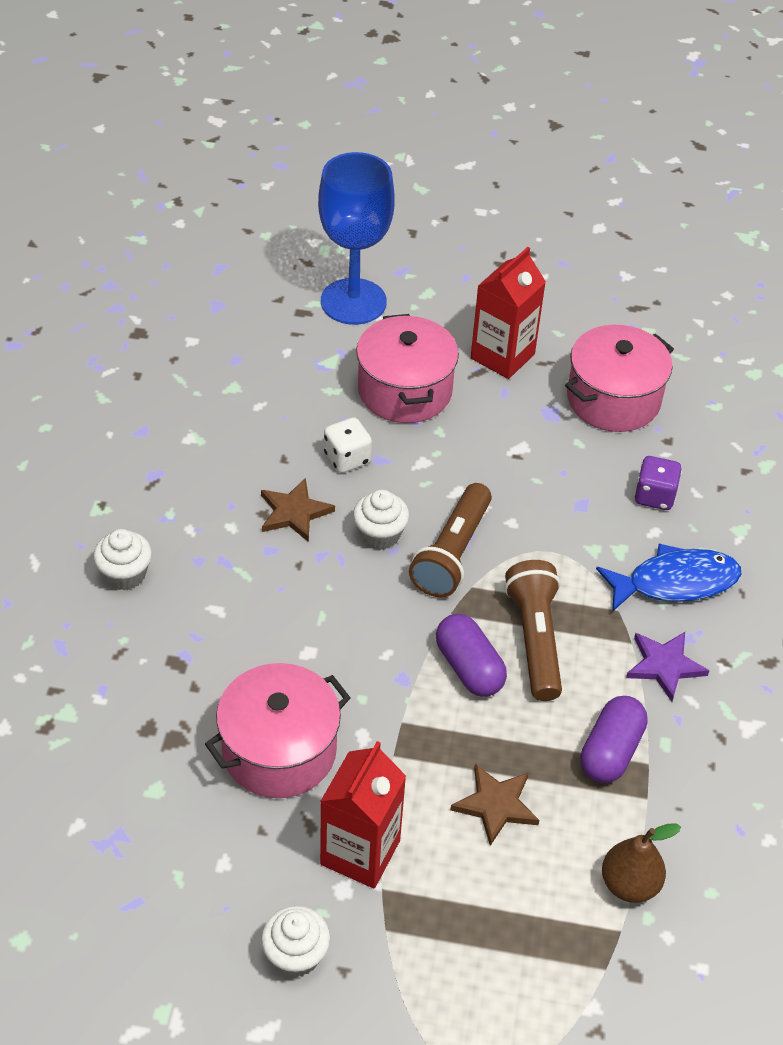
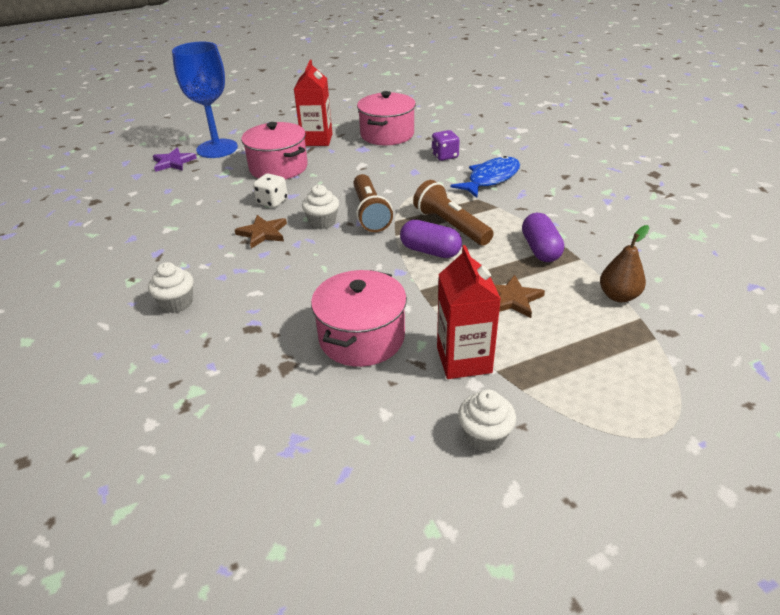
camera: 30 degrees left, 10 degrees down
(664, 666) = (523, 208): purple star -> purple star (173, 162)

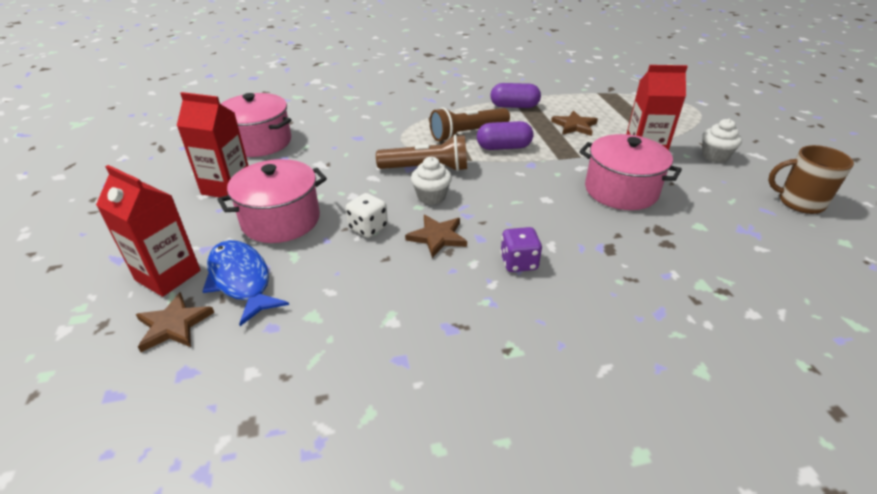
camera: 80 degrees left, 0 degrees up
(173, 162) = (174, 325): purple star -> brown star
(177, 303) = (565, 303): white cupcake -> none
(217, 148) = (168, 275): blue goblet -> red carton
(373, 519) = (799, 202): none -> brown mug
(430, 251) = (503, 147): purple capsule -> purple capsule turned 45 degrees clockwise
(445, 156) = (338, 119): purple dice -> purple dice (518, 262)
(491, 179) = (397, 106): blue fish -> blue fish (241, 280)
(618, 296) = (574, 94): brown pear -> none

